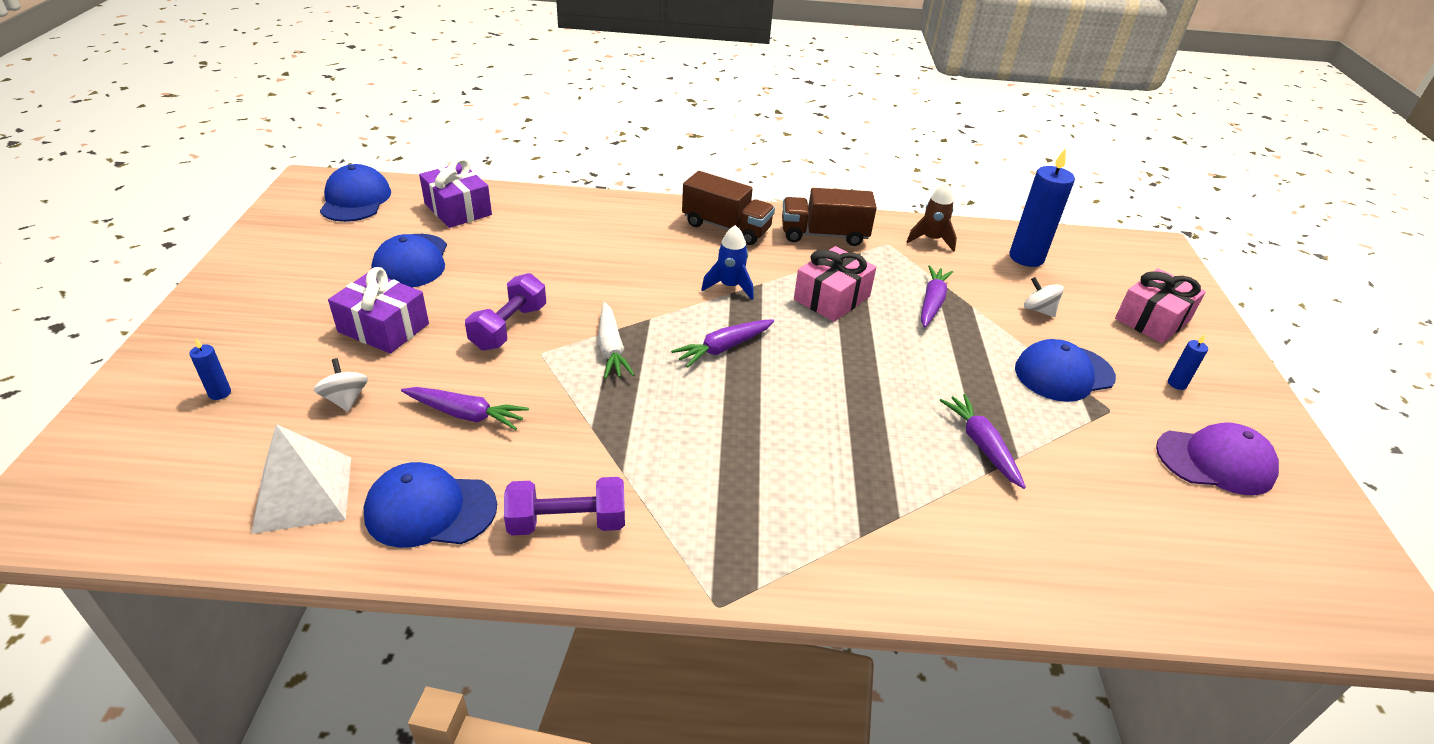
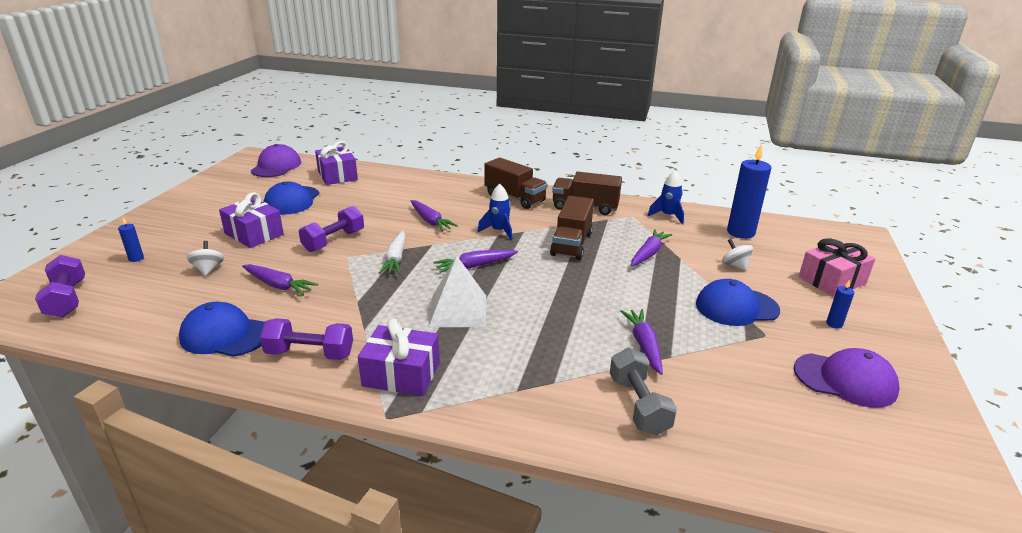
camera: 15 degrees right, 10 degrees down
(147, 482) = (67, 299): none -> purple dumbbell
(303, 493) = (153, 316): white pyramid -> white pyramid (458, 310)
(355, 200) = (276, 166): blue cap -> purple cap
(630, 278) = (430, 221): none -> purple carrot
(705, 536) = (401, 374): none -> purple gift
(831, 298) = (571, 244): pink gift -> brown truck
(931, 240) = (667, 216): brown rocket -> blue rocket
(1010, 534) = (638, 405): none -> grey dumbbell

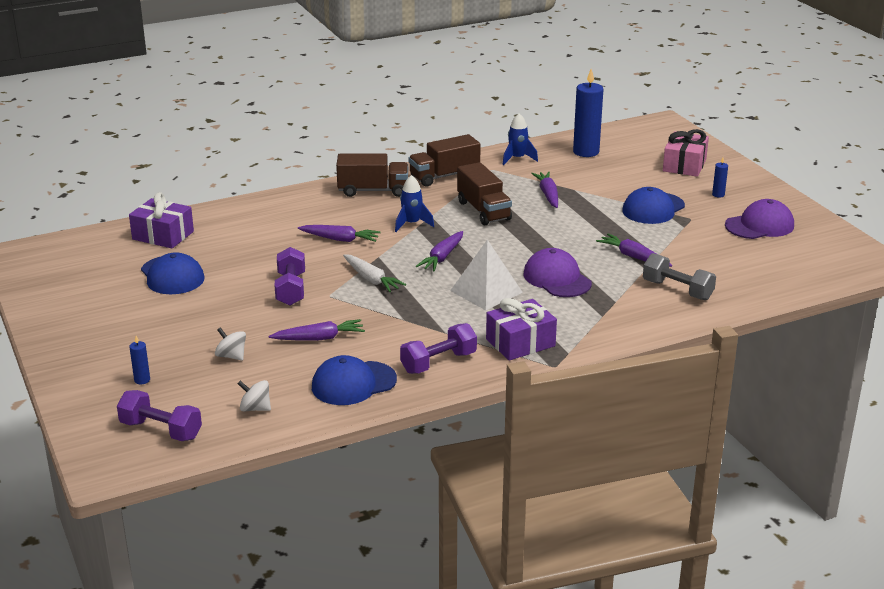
camera: 40 degrees left, 0 degrees up
(254, 234) = (205, 315): purple gift -> none
(276, 166) = (73, 252): purple cap -> purple cap (557, 278)
(734, 265) = (615, 180): white spinning top -> white spinning top (255, 408)

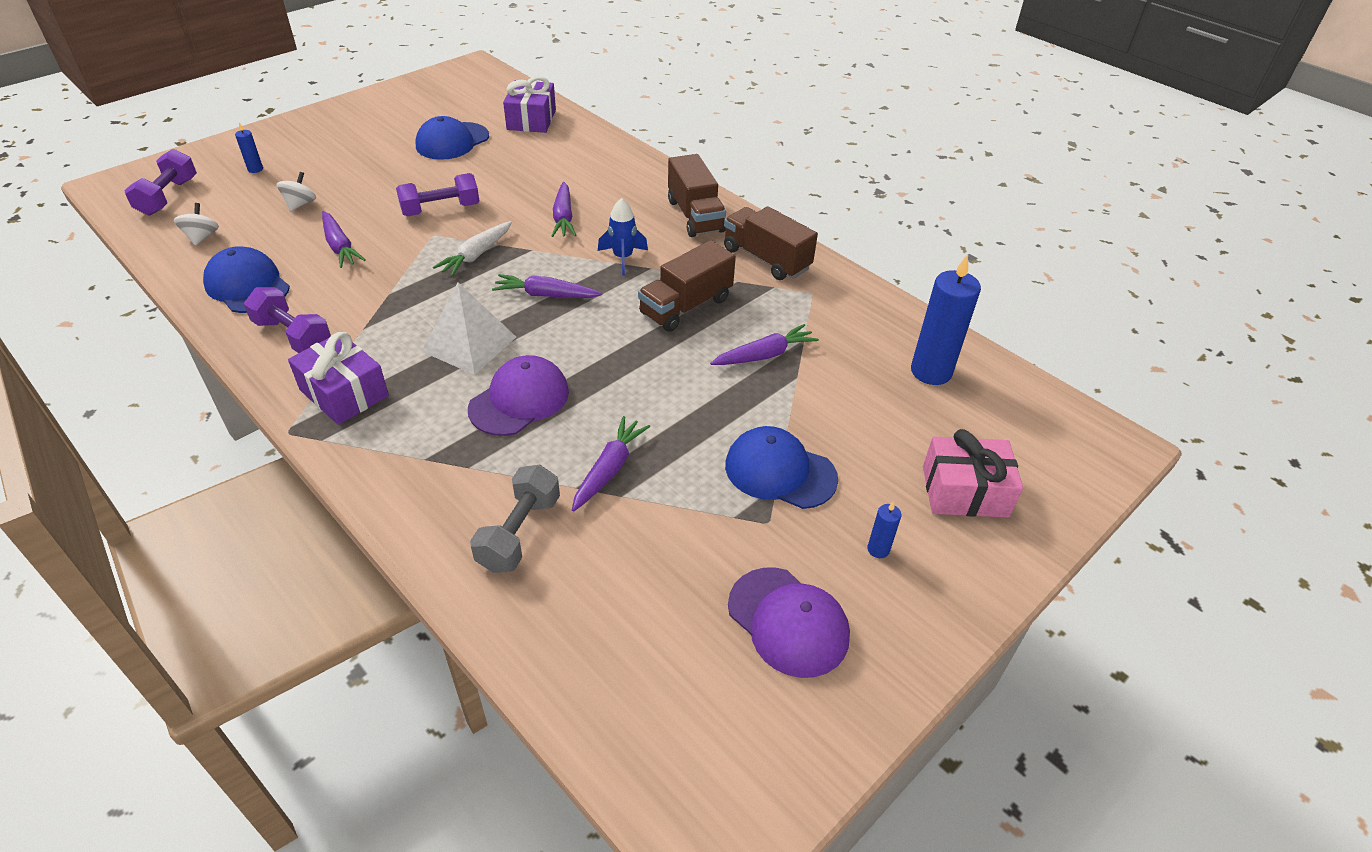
camera: 70 degrees right, 15 degrees up
(517, 158) = (860, 310): blue rocket -> none

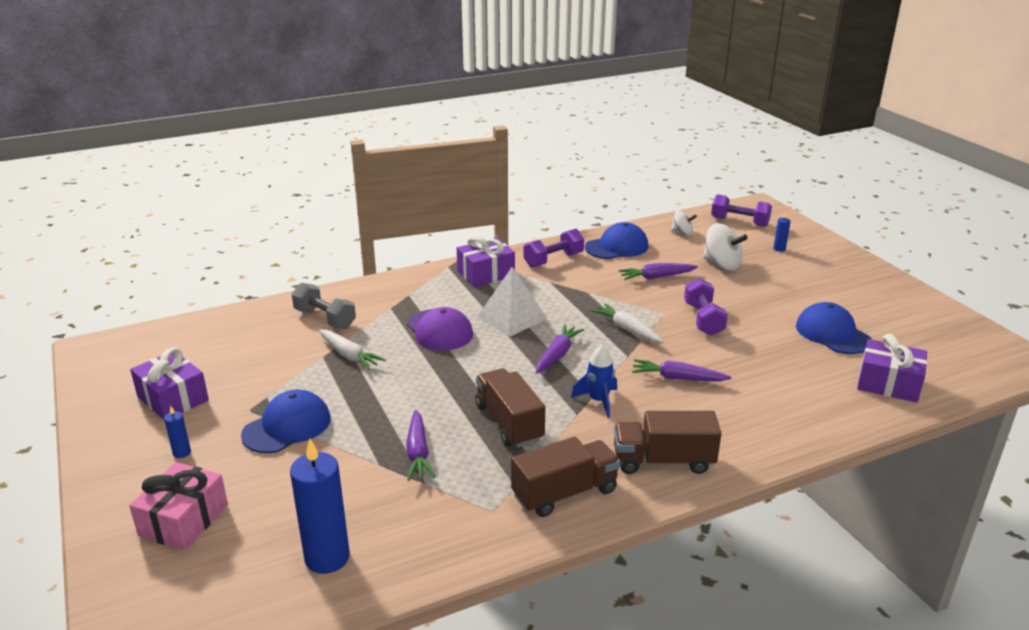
camera: 110 degrees right, 15 degrees down
(300, 204) = (722, 264): white spinning top -> white spinning top, size x1.66
(609, 469) = (349, 355): purple carrot -> white carrot
(788, 621) = (173, 398): purple cap -> purple gift

